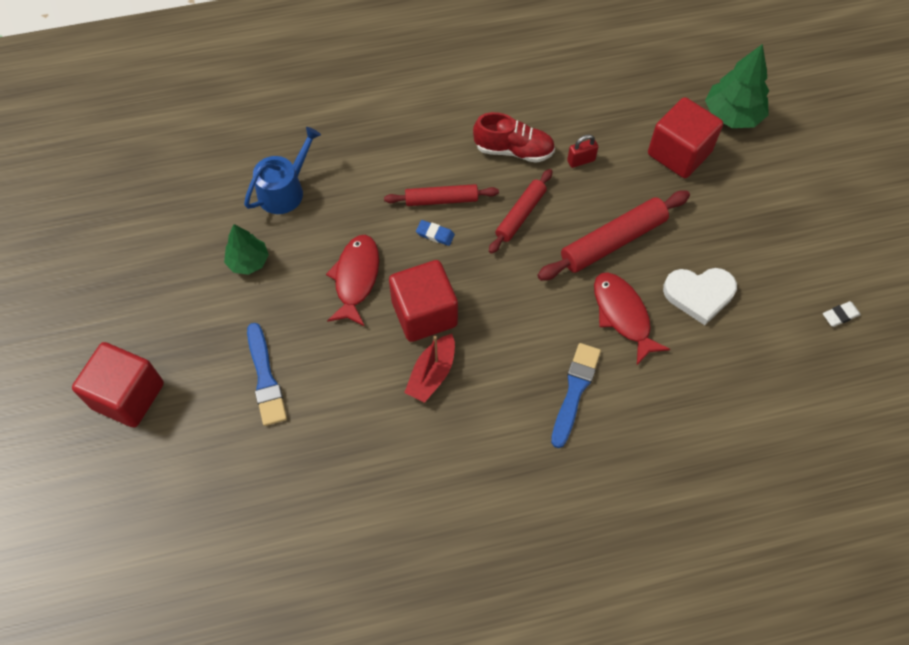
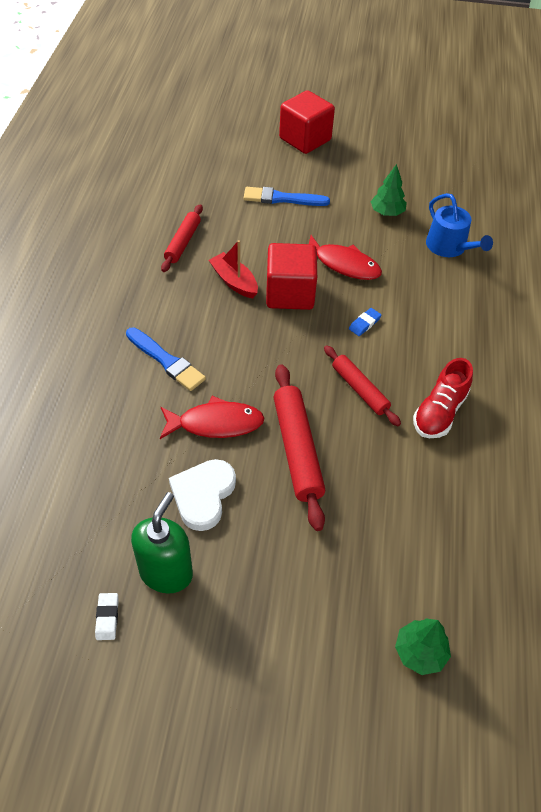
camera: 110 degrees right, 10 degrees down
(441, 200) = (400, 339): red rolling pin -> red rolling pin (183, 242)
(581, 160) = (406, 463): red padlock -> none
(679, 153) = (383, 562): red cube -> none
(732, 115) = (420, 652): green tree -> green tree, size x0.65
(780, 291) = (166, 572): none -> green soap dispenser

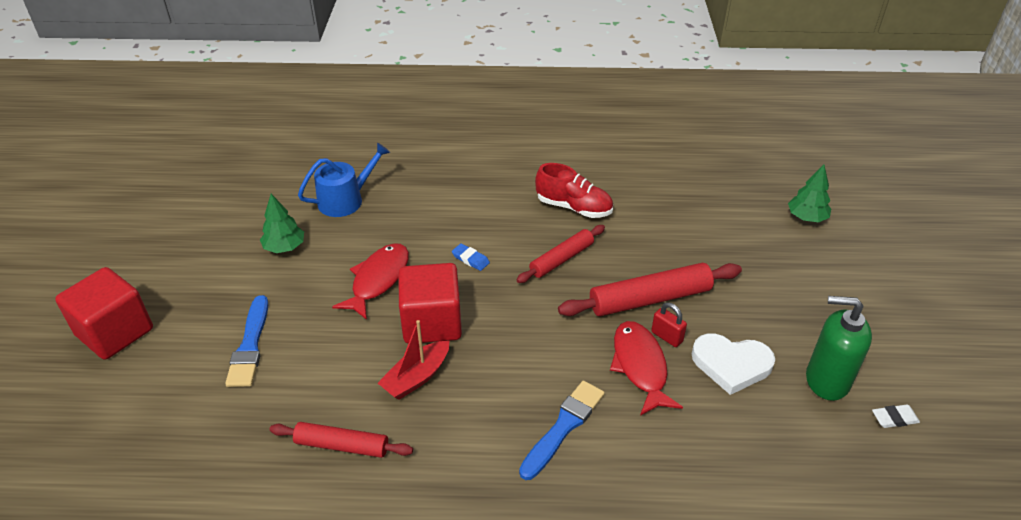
camera: 95 degrees left, 10 degrees down
(246, 452) = (667, 337): none -> red padlock

